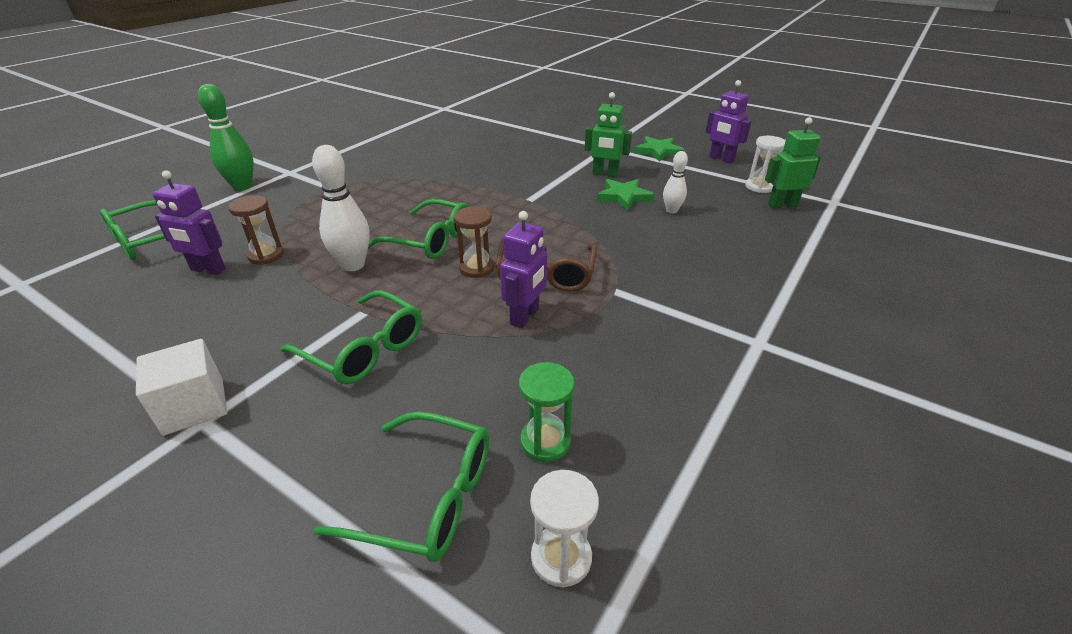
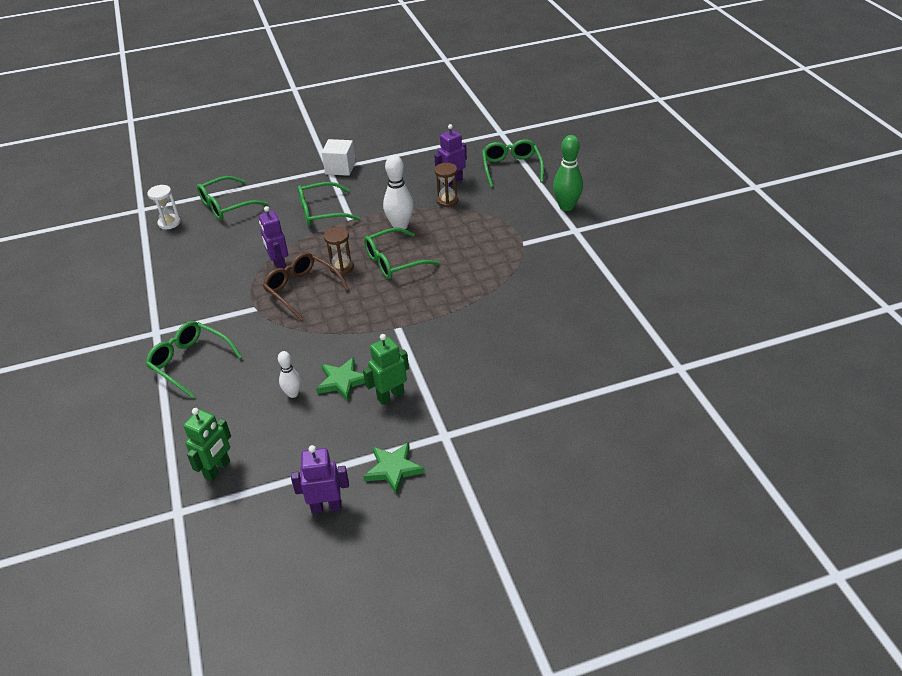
camera: 130 degrees right, 5 degrees up
(545, 441) = (208, 238): green hourglass -> none
(742, 284) = (190, 362): none -> green glasses
(759, 187) = (254, 483): white hourglass -> none

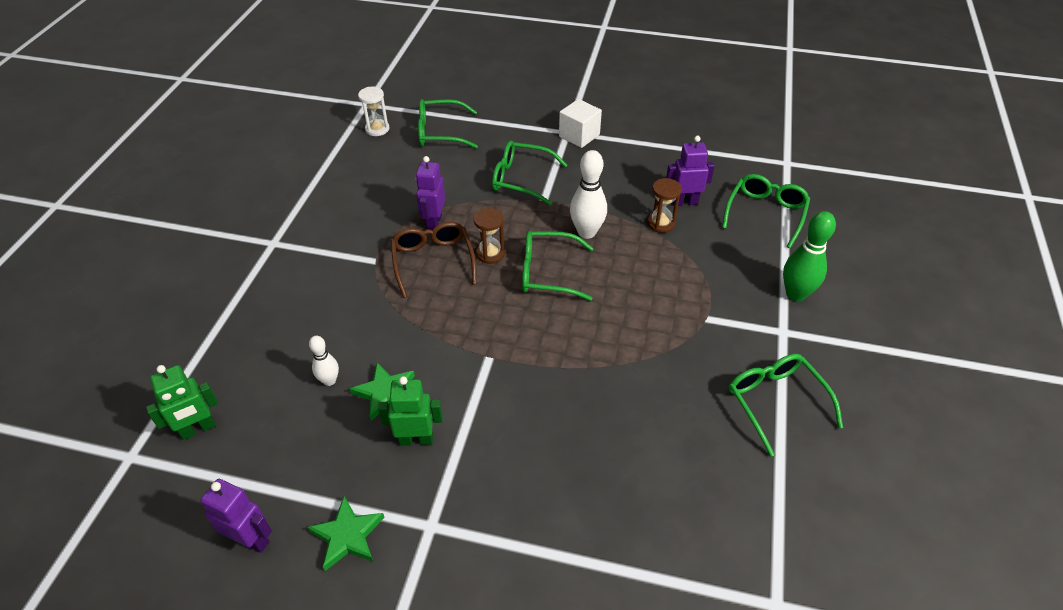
camera: 30 degrees right, 5 degrees up
(190, 362) = (273, 292): green glasses -> green glasses (775, 402)

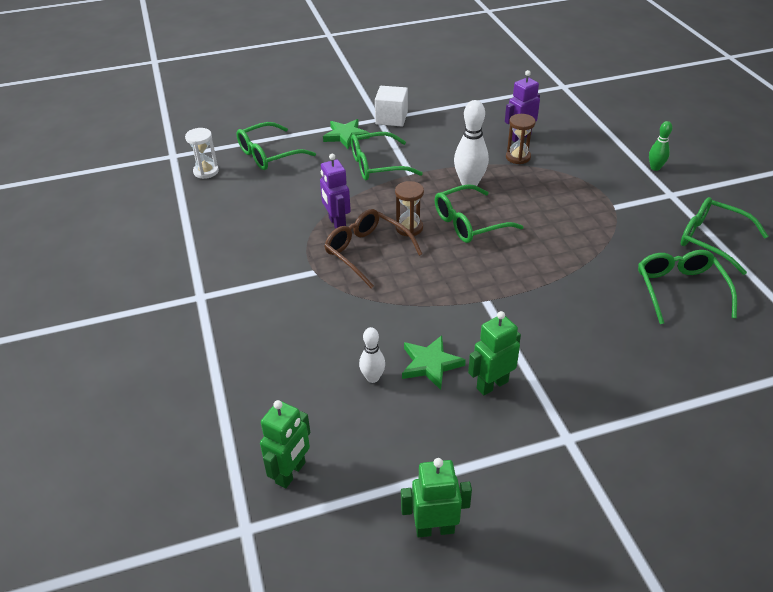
camera: 30 degrees left, 5 degrees down
(251, 539) = (434, 528): purple robot -> green robot
(347, 536) = (512, 481): green star -> green star (346, 136)
(765, 213) = (583, 124): green glasses -> green glasses (680, 290)
(795, 294) = (655, 168): green bowling pin -> green bowling pin, size x0.58

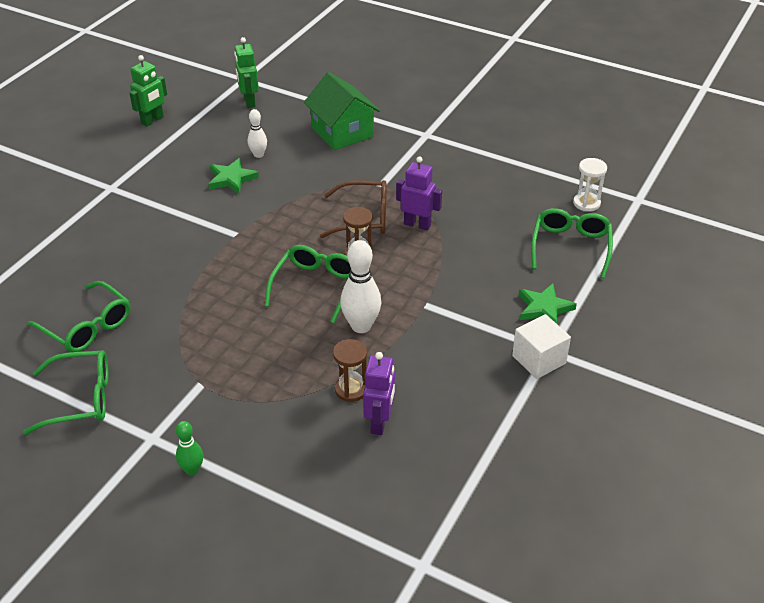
camera: 135 degrees right, 0 degrees up
(261, 351) = (342, 132): none -> green house
(377, 165) = (467, 294): green glasses -> none
(492, 384) = (181, 189): green robot -> none

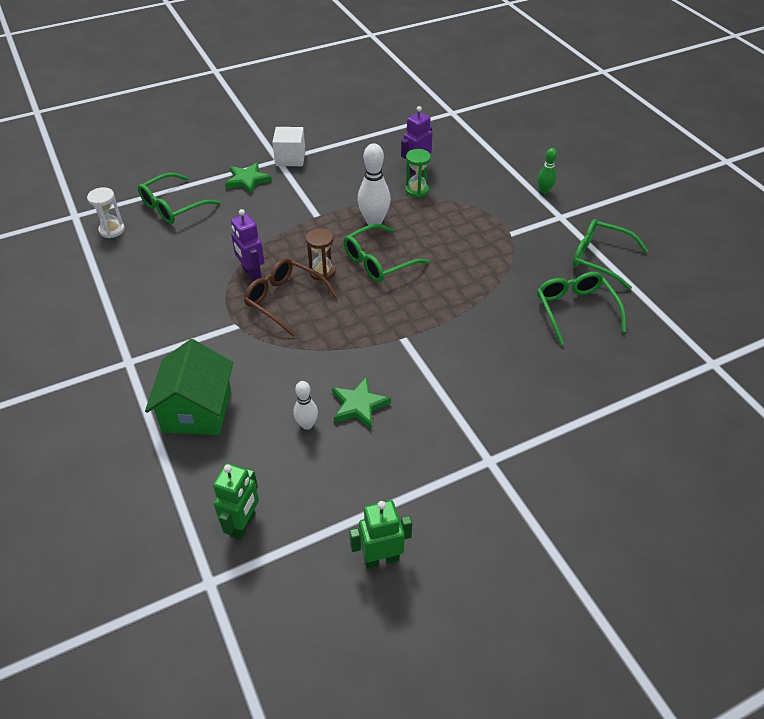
camera: 145 degrees left, 5 degrees up
(351, 389) = (417, 190): brown hourglass -> green hourglass

